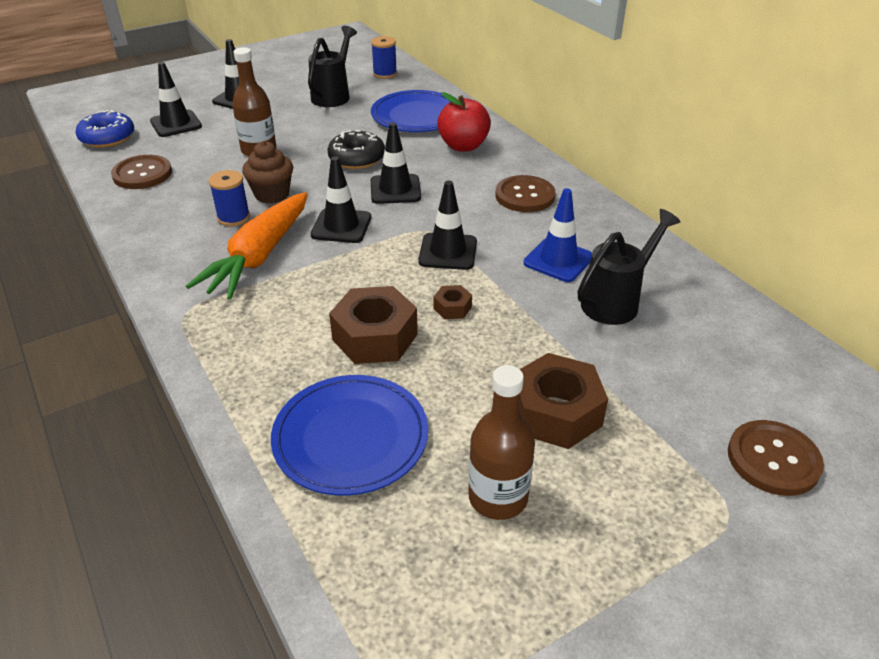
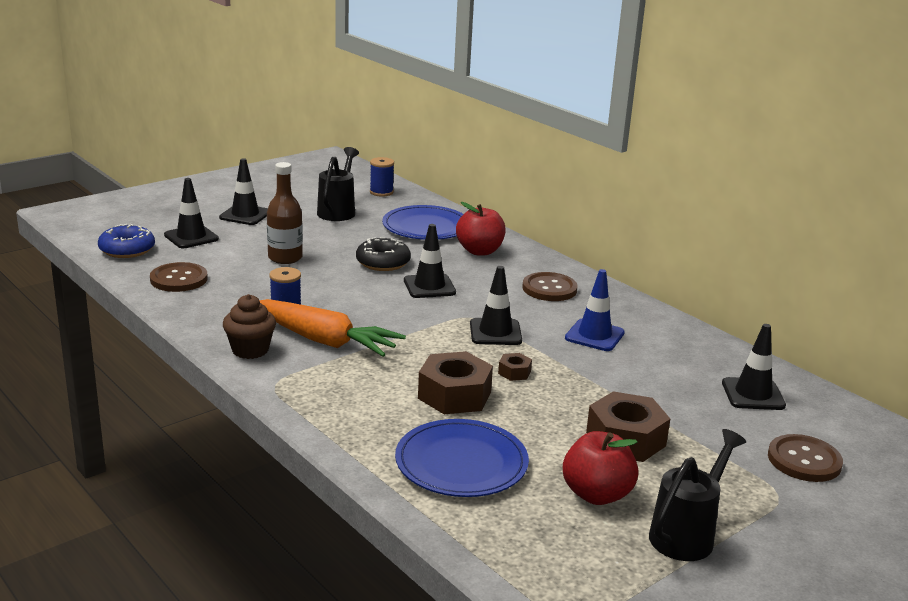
camera: 10 degrees left, 15 degrees down
(259, 256) = (324, 340): orange carrot -> orange carrot turned 75 degrees counterclockwise
(272, 194) = (314, 293): brown cupcake -> brown cupcake (250, 350)
(341, 226) = (391, 316): black traffic cone -> black traffic cone (753, 394)
(498, 497) = (596, 494): brown bottle -> red apple
(616, 301) = (652, 363): black watering can -> black watering can (687, 534)

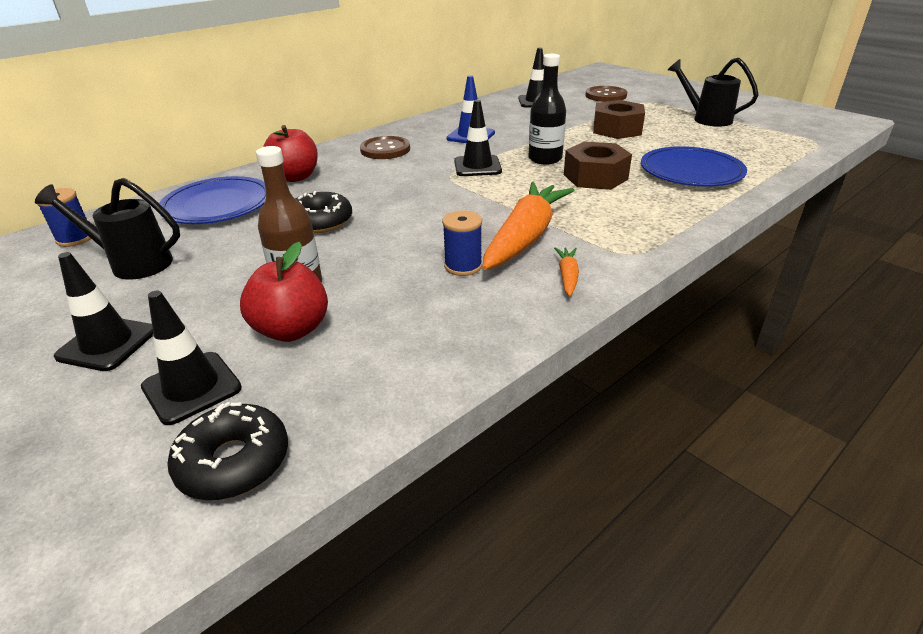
camera: 90 degrees left, 10 degrees up
(127, 250) = (234, 462): blue donut -> black donut
(179, 279) = (372, 368): brown button -> none
(250, 350) = (567, 276): brown cupcake -> orange carrot
(429, 286) = (384, 195): black traffic cone -> none
(514, 372) = (545, 159): brown nut -> black bottle
(596, 494) = (689, 136): red apple -> red apple (292, 330)

